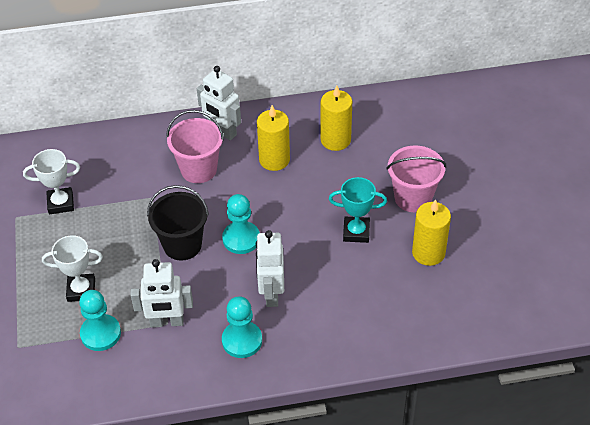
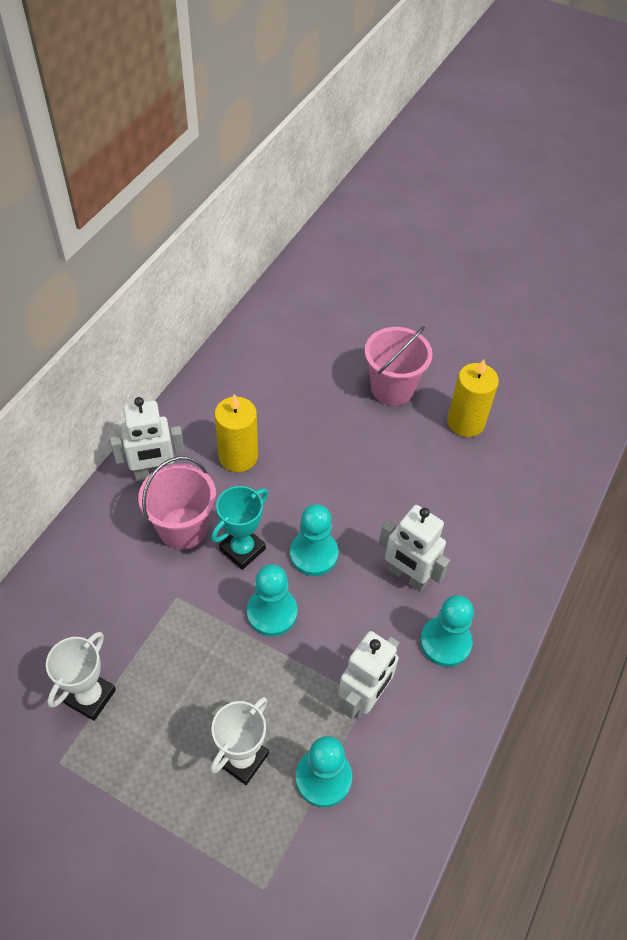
camera: 55 degrees left, 5 degrees up
(182, 245) = (272, 612): black bucket -> turquoise pawn
(335, 140) = (264, 393): yellow candle -> none
(356, 232) = (393, 457): turquoise trophy -> turquoise trophy (242, 549)

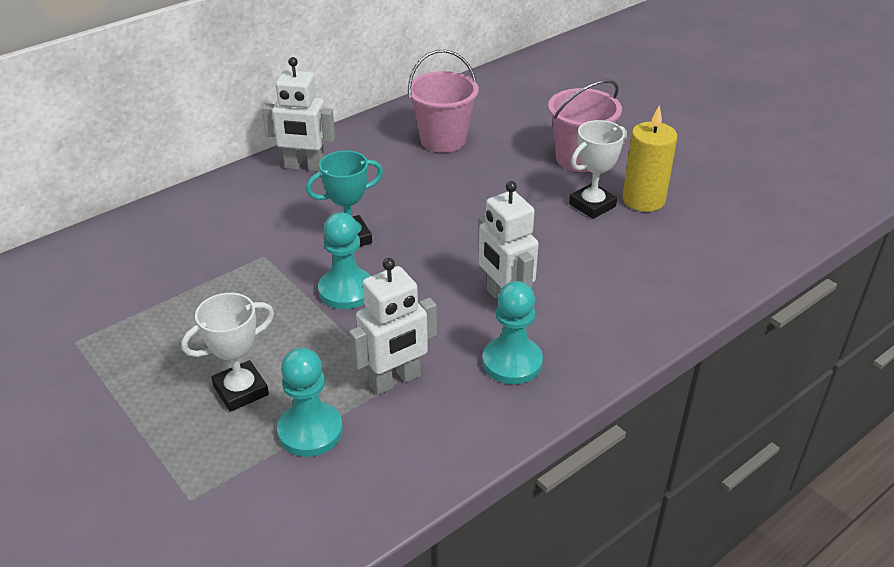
camera: 25 degrees right, 15 degrees down
(90, 696) = (135, 303): white trophy -> white trophy (592, 205)
(183, 528) = (304, 210): pink bucket -> pink bucket (443, 140)
(238, 456) = (391, 173): yellow candle -> none
(313, 554) = (417, 259): turquoise pawn -> none

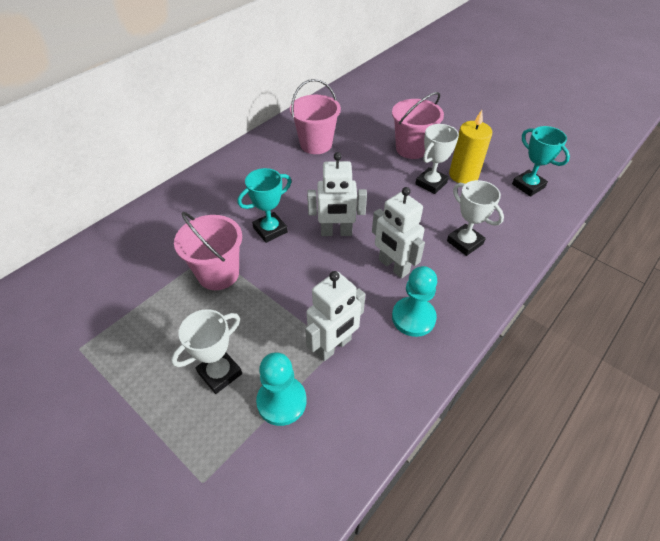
camera: 10 degrees left, 10 degrees up
(267, 281) = (218, 274): none -> pink bucket
(304, 167) = (223, 176): white robot -> white robot (336, 232)
(346, 290) = (278, 274): turquoise pawn -> none
(615, 283) = (465, 242): none -> white trophy
(735, 223) = (528, 186): none -> turquoise trophy

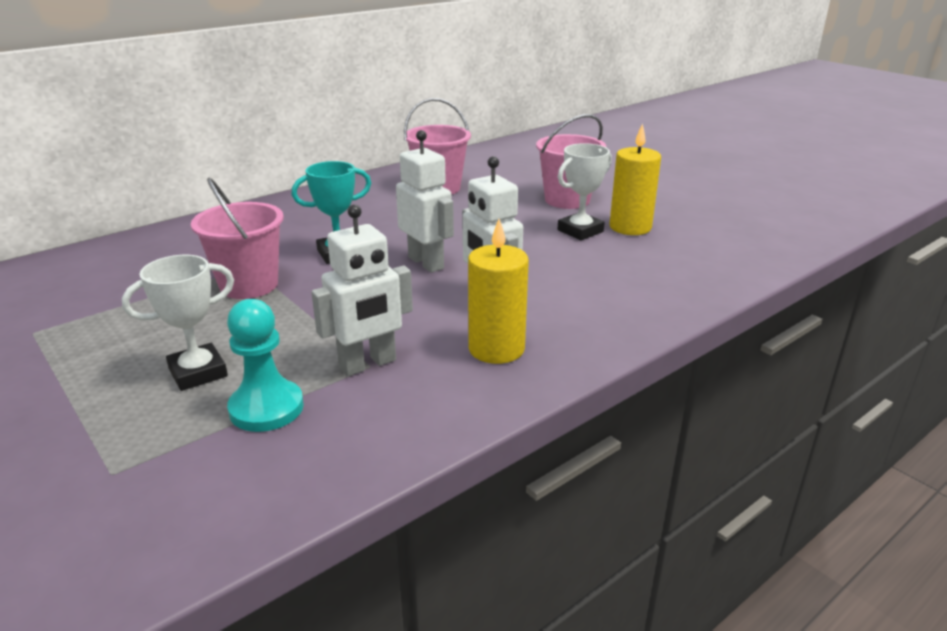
camera: 10 degrees right, 20 degrees down
(336, 232) = (426, 263): white robot -> white robot turned 135 degrees counterclockwise
(413, 318) = (496, 349): turquoise pawn -> yellow candle
(465, 242) = (605, 286): white trophy -> none
(528, 186) = (722, 243): turquoise trophy -> none

